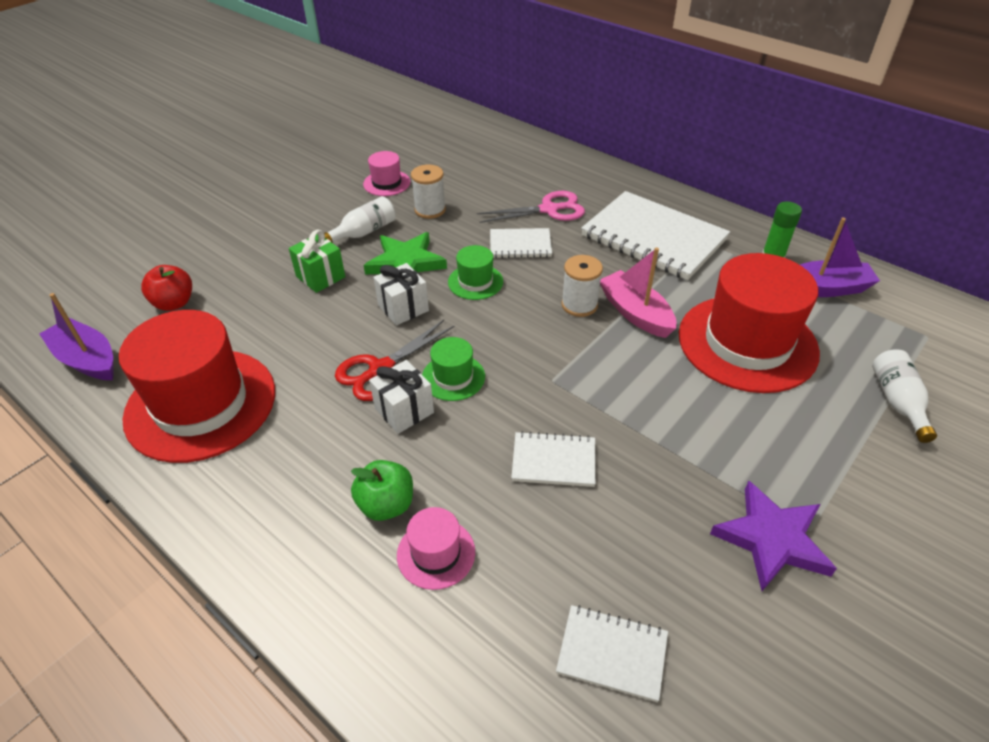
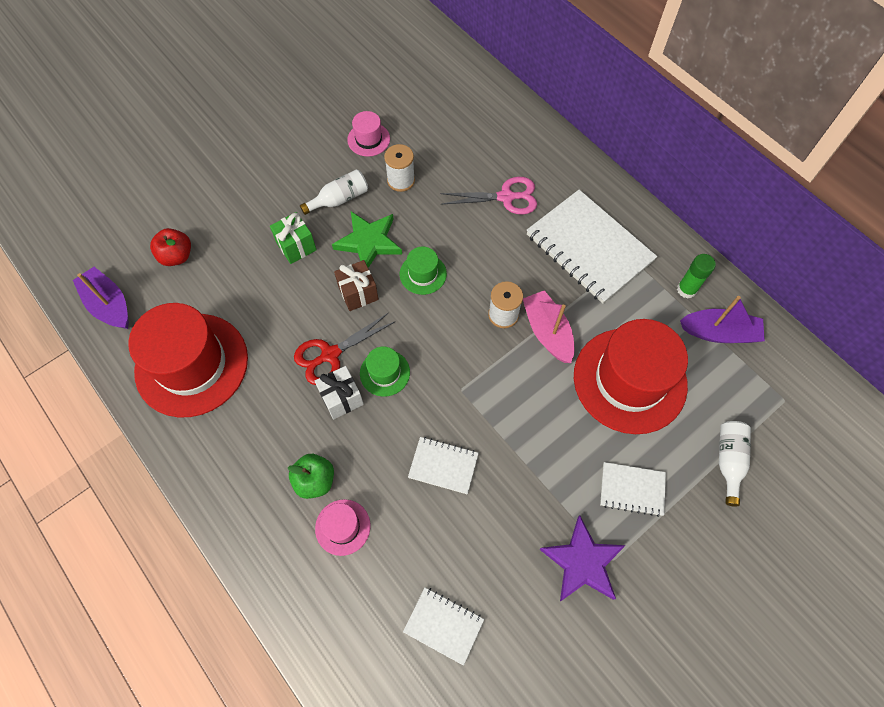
camera: 10 degrees right, 20 degrees up
(403, 308) = (358, 293): white gift -> brown gift
(520, 245) = (470, 237): white notebook -> white notebook (632, 489)

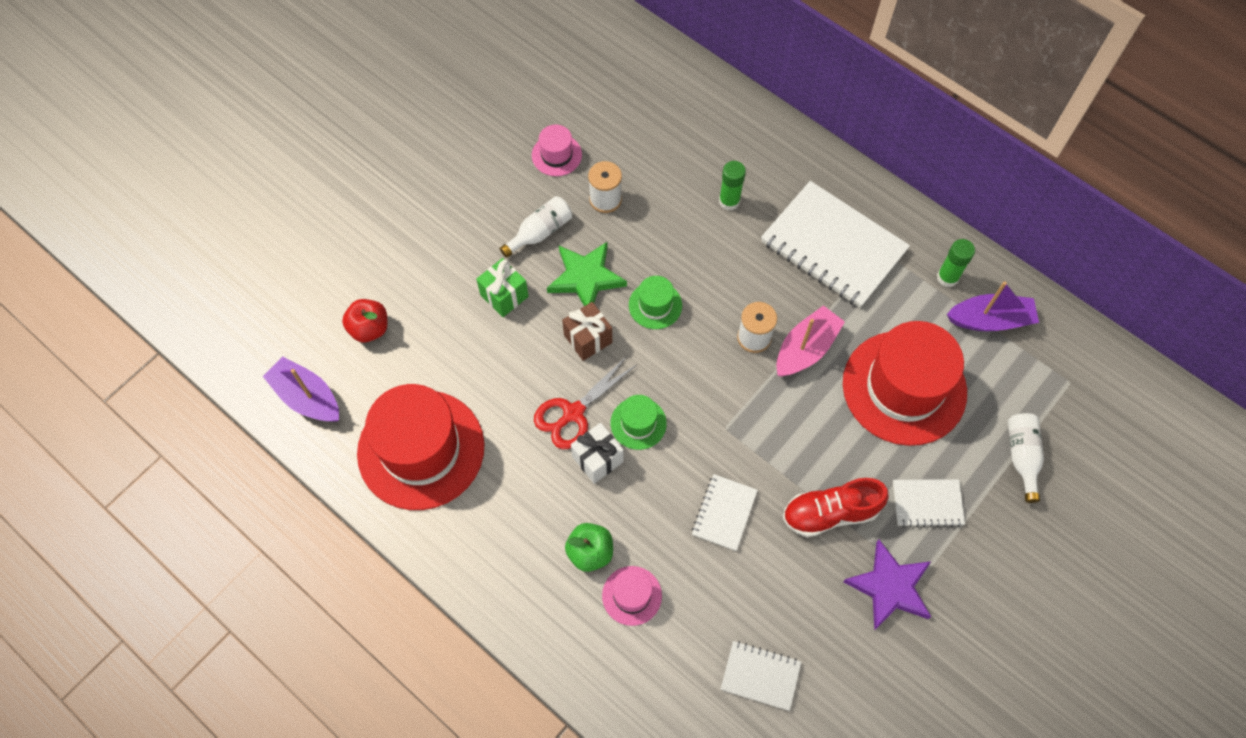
camera: 10 degrees left, 0 degrees up
(443, 466) = (724, 513): white notebook -> white notebook turned 75 degrees counterclockwise
(506, 197) = (729, 201): pink scissors -> green glue stick
(540, 482) = (830, 513): none -> red shoe
(547, 332) = (806, 349): pink boat -> pink boat turned 75 degrees clockwise

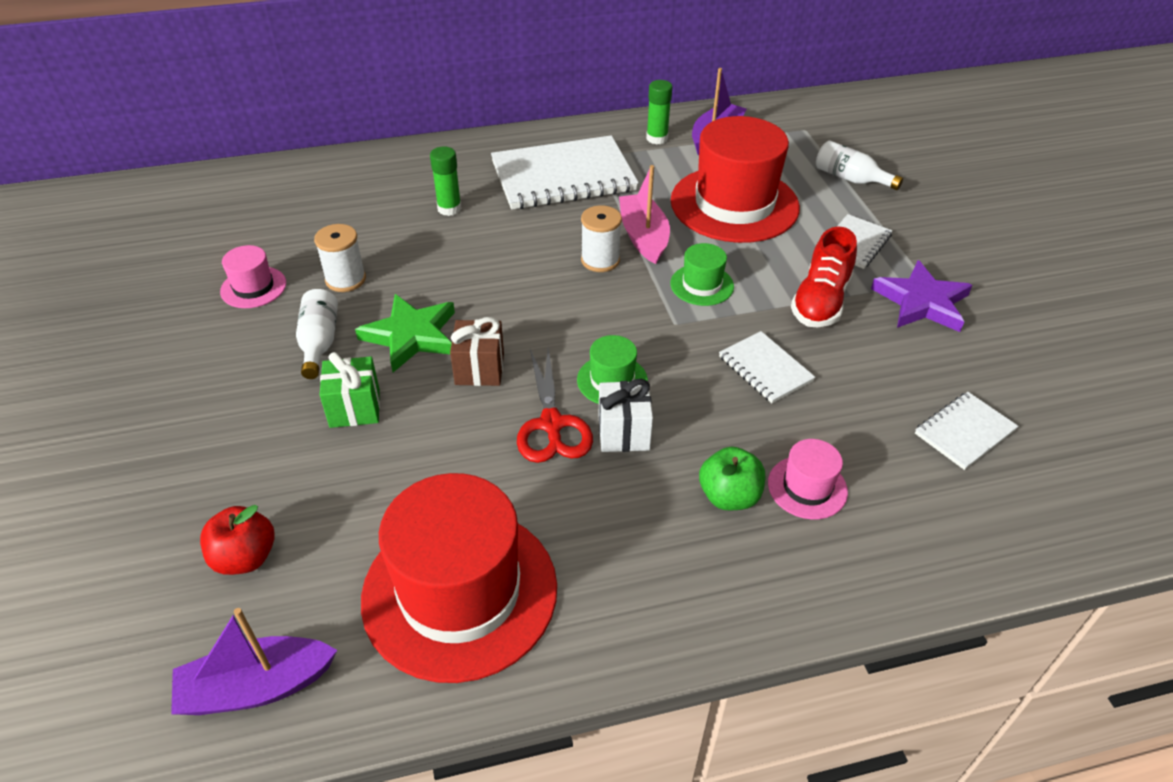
camera: 55 degrees left, 20 degrees down
(655, 305) = (497, 304): green hat -> green hat (702, 285)

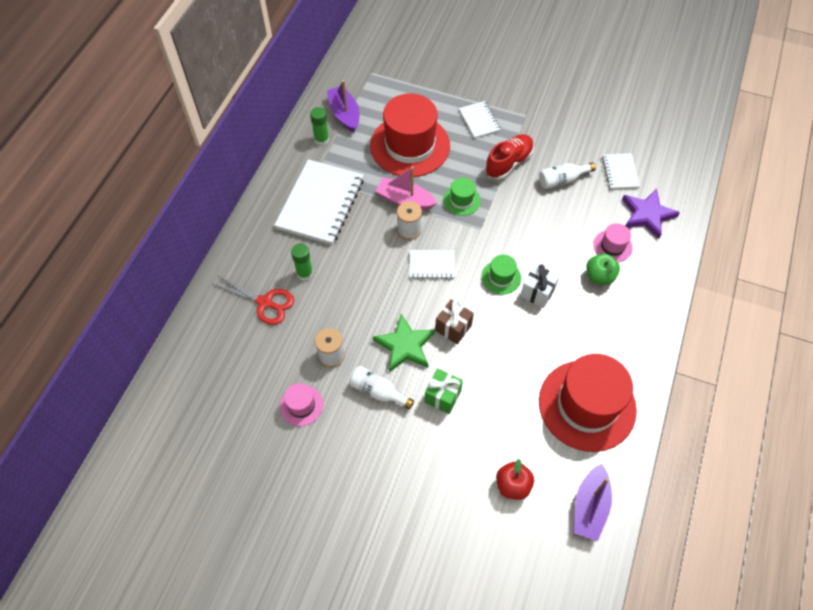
camera: 55 degrees left, 15 degrees up
(551, 424) = (512, 318): red scissors -> red scissors (265, 302)
(765, 369) = (536, 214): white notebook -> white notebook (432, 265)
(820, 301) = (508, 163): red shoe -> red shoe turned 105 degrees counterclockwise
(850, 178) = (429, 85): white bottle -> white bottle (562, 180)
(921, 302) = (537, 127): purple star -> purple star (647, 215)

